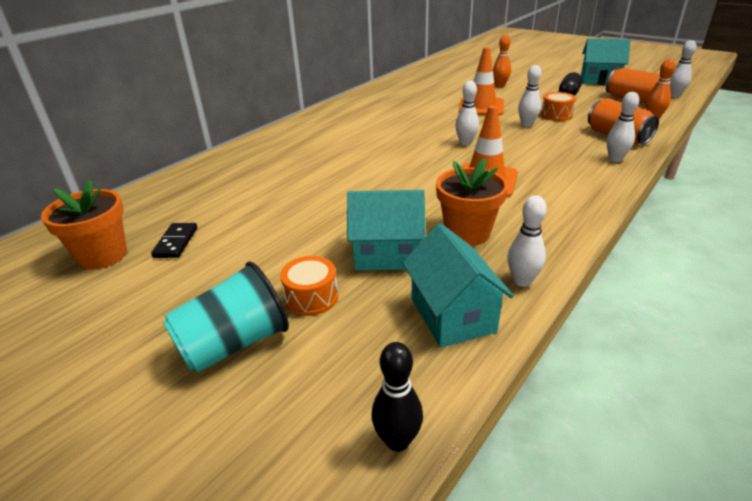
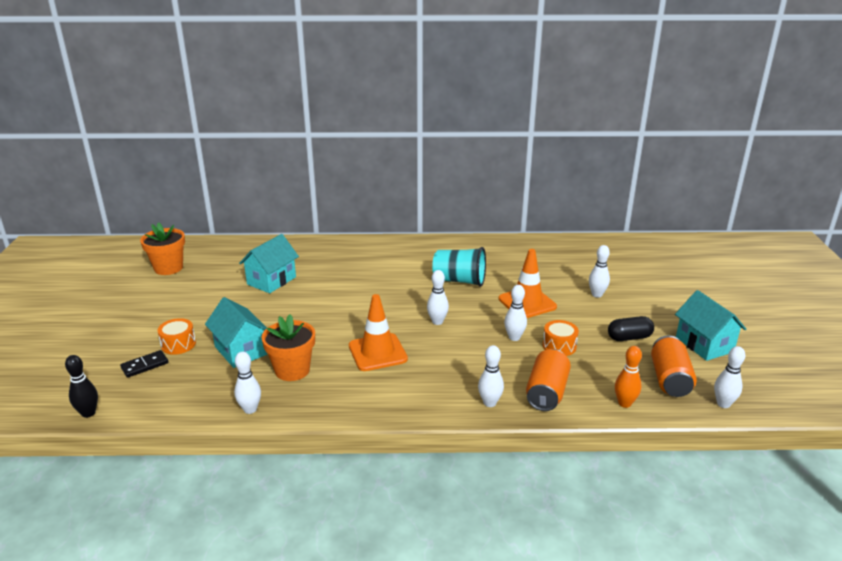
camera: 50 degrees right, 5 degrees down
(176, 242) = (197, 280): black domino -> black domino (145, 365)
(234, 344) = (125, 340): turquoise cup -> turquoise cup (459, 281)
(452, 315) = (195, 395): turquoise house -> turquoise house (271, 281)
(500, 86) = (597, 295): orange bowling pin -> white bowling pin

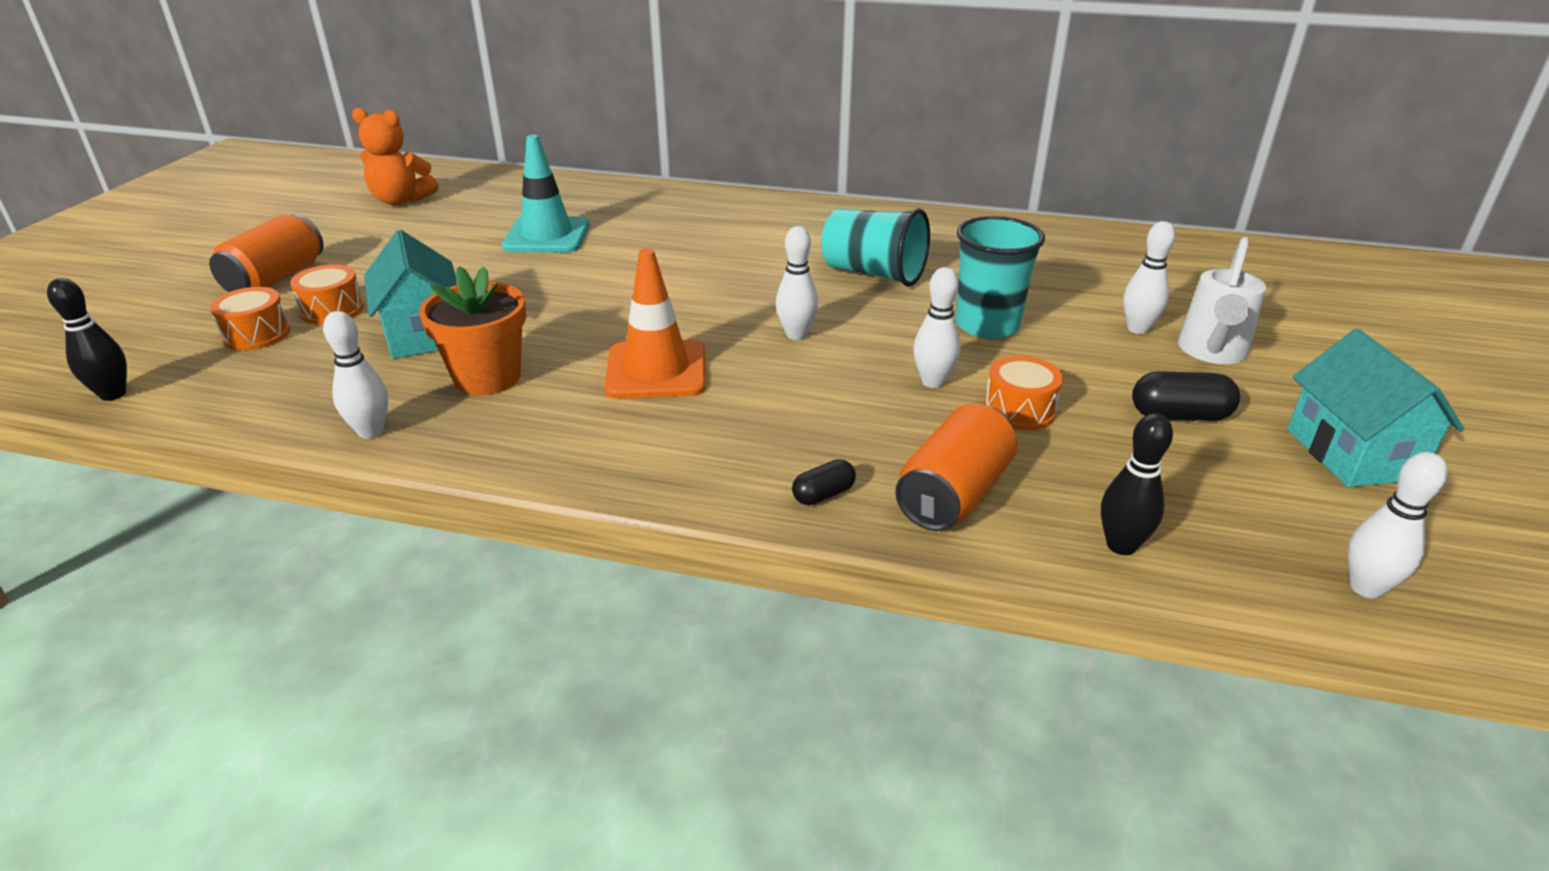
camera: 15 degrees right, 5 degrees up
(145, 365) = (257, 334): black domino -> orange drum
(168, 268) = (401, 200): orange flower pot -> orange teddy bear
(271, 281) = (547, 236): turquoise house -> turquoise traffic cone
(489, 403) = (823, 495): white bowling pin -> black capsule
(527, 303) = (987, 325): orange traffic cone -> turquoise cup
(624, 403) = (1121, 545): orange bowling pin -> black bowling pin
(633, 303) = (1211, 353): none -> white watering can
(669, 379) = (1246, 512): orange can -> orange can (276, 279)

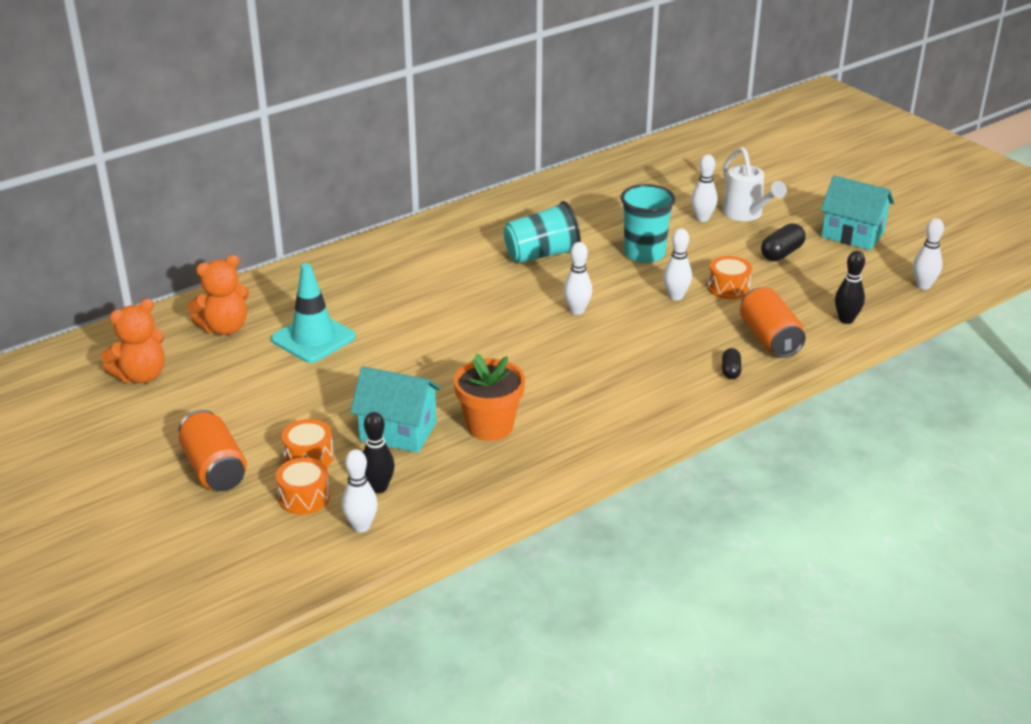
camera: 50 degrees left, 0 degrees up
(113, 394) = (318, 574): black bowling pin -> black bowling pin (378, 487)
(371, 431) = (502, 484): white bowling pin -> white bowling pin (361, 526)
(516, 200) = (225, 328): none -> orange teddy bear
(656, 370) = (557, 369): orange traffic cone -> none

